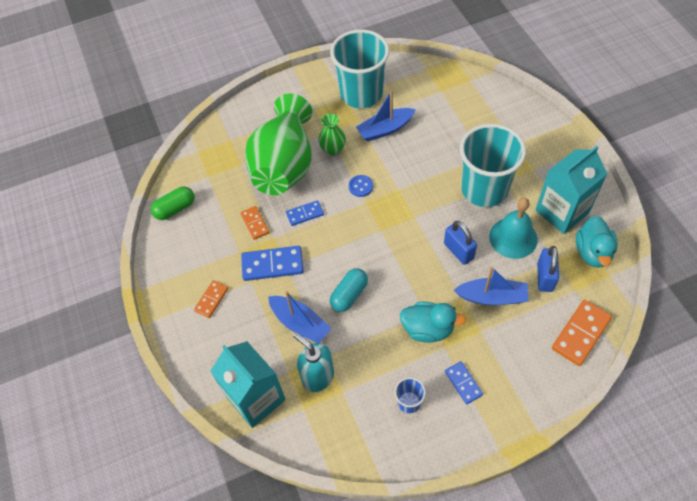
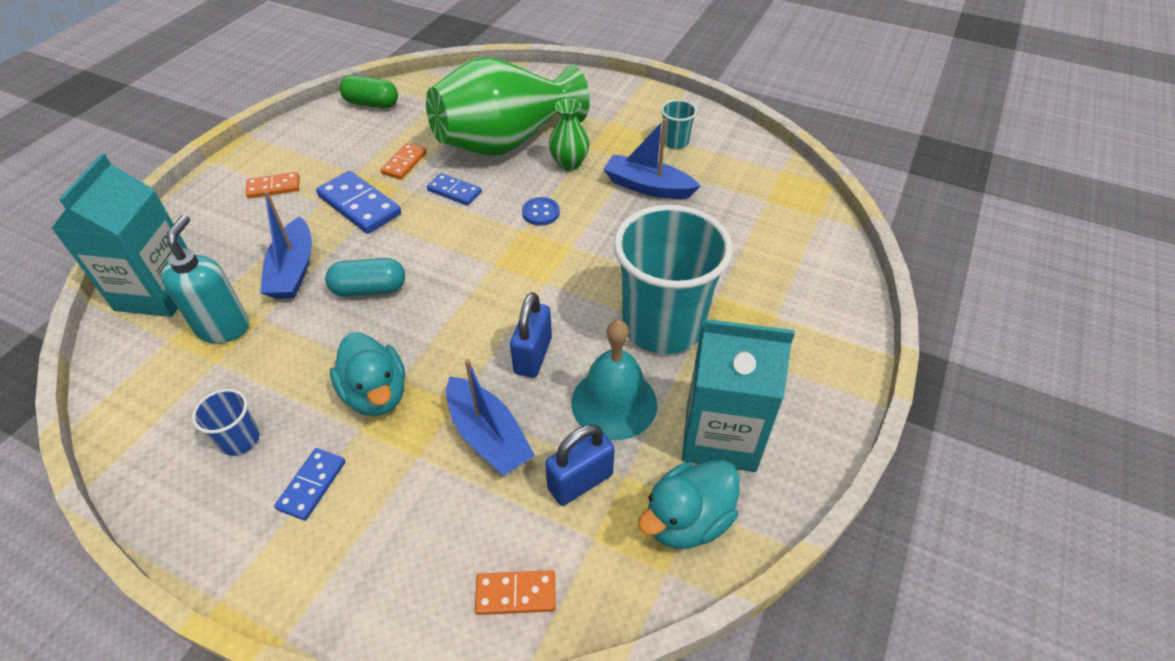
camera: 45 degrees right, 10 degrees down
(361, 94) = (675, 142): turquoise cup -> turquoise cup, size x0.42
(580, 333) = (516, 593): orange domino -> orange domino, size x0.60

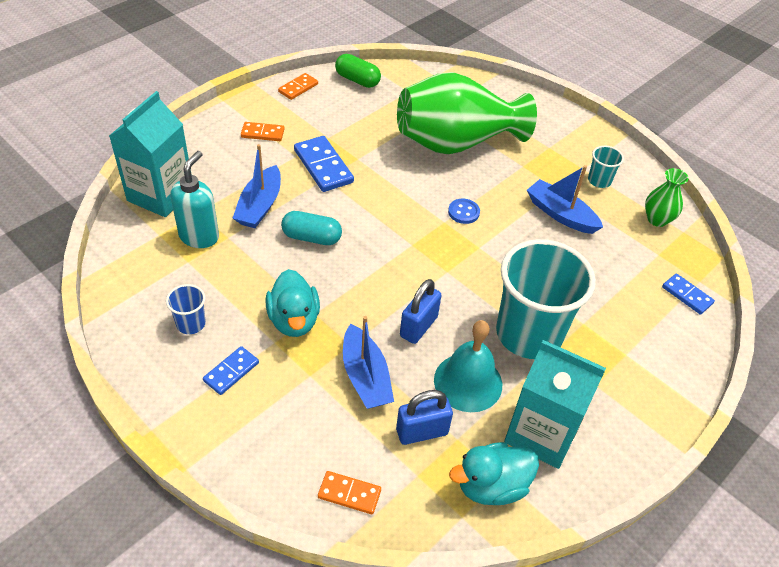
camera: 15 degrees right, 0 degrees up
(404, 163) = (368, 140): orange domino -> orange domino (298, 88)
(454, 191) = (400, 175): blue domino -> blue domino (687, 295)
(569, 163) = (501, 176): green vase -> green vase (657, 219)

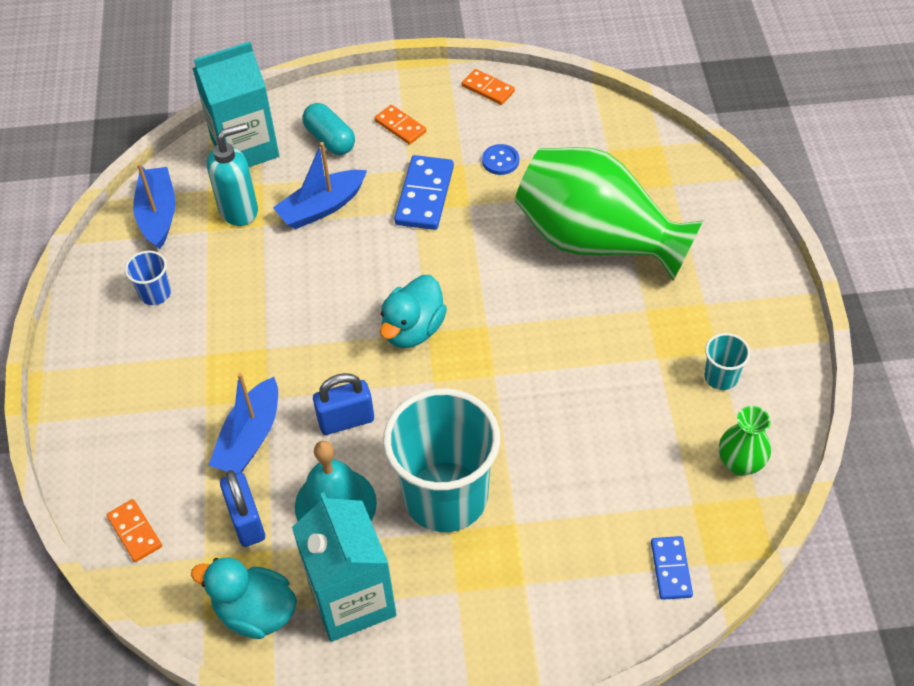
camera: 45 degrees right, 5 degrees up
(231, 372) = (146, 359): blue domino -> none
(294, 320) = (242, 343): turquoise duck -> turquoise duck (413, 329)
(298, 88) = (488, 89): orange domino -> orange domino turned 45 degrees clockwise
(311, 237) = (338, 268): turquoise capsule -> turquoise capsule (330, 139)
(357, 80) = (563, 108): green capsule -> none
(422, 432) = (247, 521): blue padlock -> blue padlock turned 45 degrees clockwise
(463, 212) = (518, 327): blue button -> blue button (500, 161)
(560, 214) = (626, 390): blue boat -> blue boat (158, 215)

